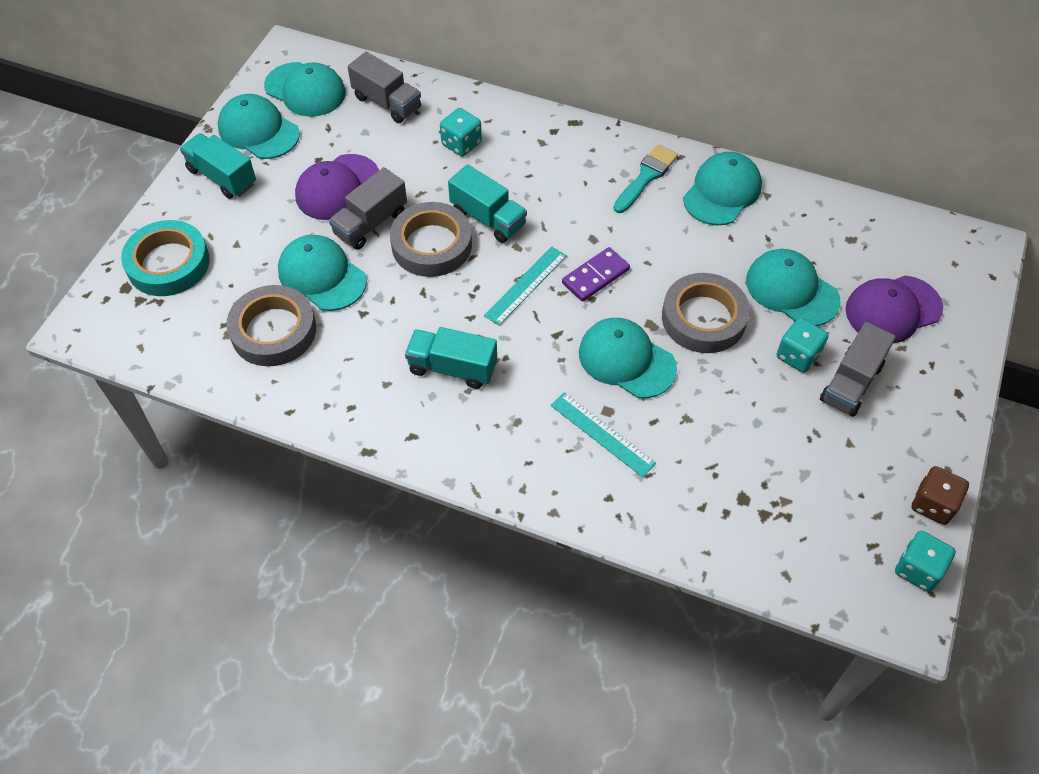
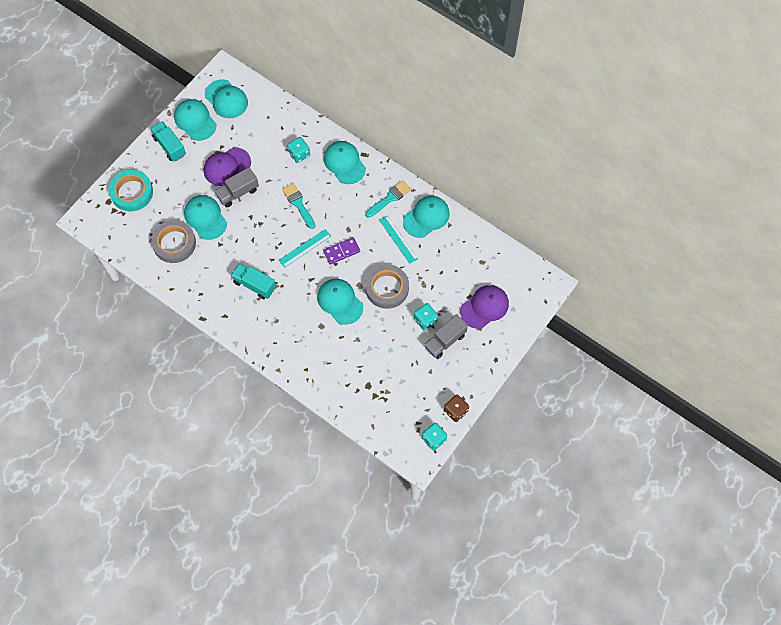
camera: 15 degrees right, 10 degrees up
(387, 103) = (267, 118): grey truck -> none
(431, 245) = (265, 213): grey tape -> none
(488, 218) = (298, 204): turquoise truck -> turquoise brush
(602, 434) = (314, 337): turquoise ruler -> turquoise ruler (398, 239)
(791, 290) = (438, 284): turquoise cap -> turquoise cap (344, 163)
(893, 309) = (484, 307): purple cap -> purple cap turned 150 degrees clockwise

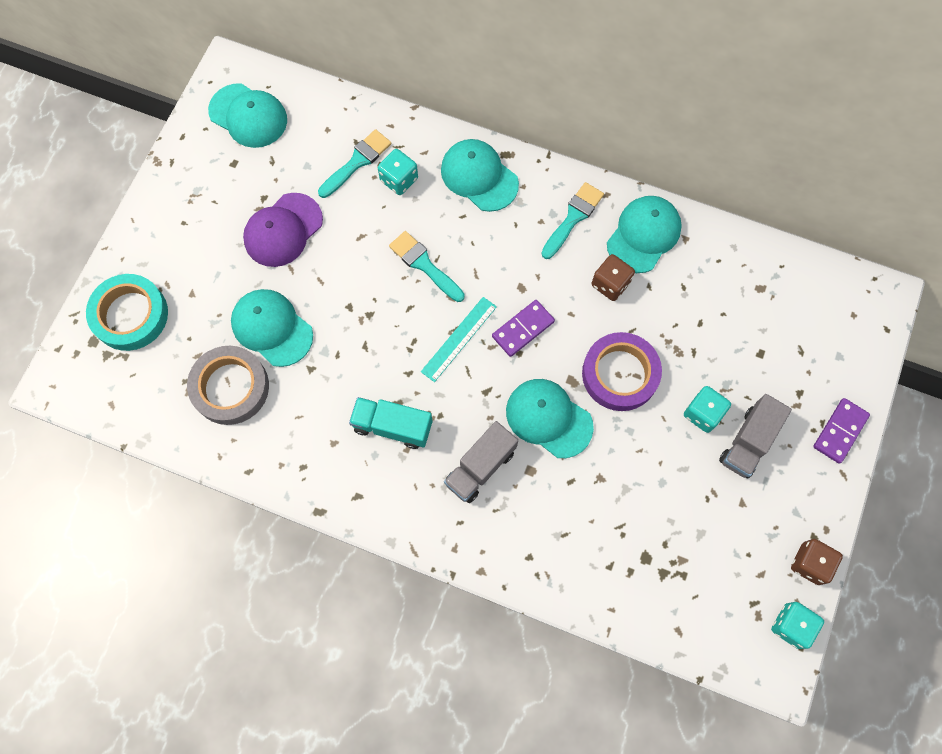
camera: 15 degrees left, 5 degrees up
(169, 146) = (174, 218): turquoise truck -> none
(195, 120) = (205, 164): turquoise cap -> none
(238, 193) = (315, 270): grey truck -> grey truck (480, 467)
(279, 139) = (357, 162): none -> turquoise brush
(387, 288) = (620, 374): grey tape -> purple tape
(398, 239) = (610, 284): turquoise ruler -> brown dice
(484, 307) = (792, 365): purple cap -> none
(498, 348) = (840, 431): none -> purple domino

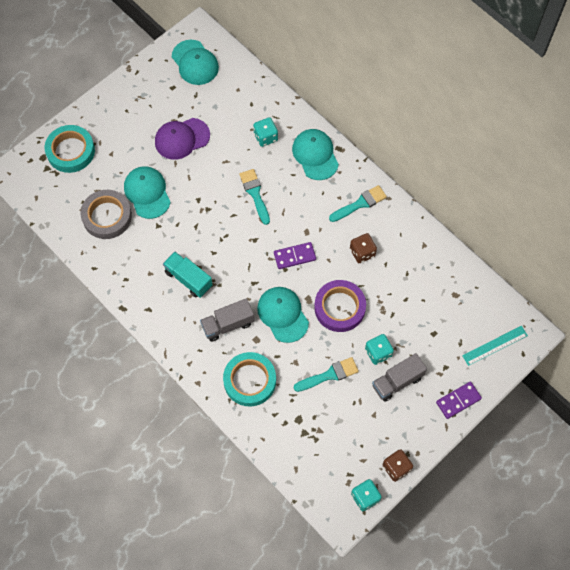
camera: 25 degrees right, 5 degrees down
(357, 162) = (246, 116): turquoise brush -> turquoise brush (329, 375)
(459, 339) = (253, 246): turquoise ruler -> turquoise ruler (495, 345)
(551, 534) = (250, 381): none -> turquoise tape
(643, 235) = (399, 232): turquoise cap -> none

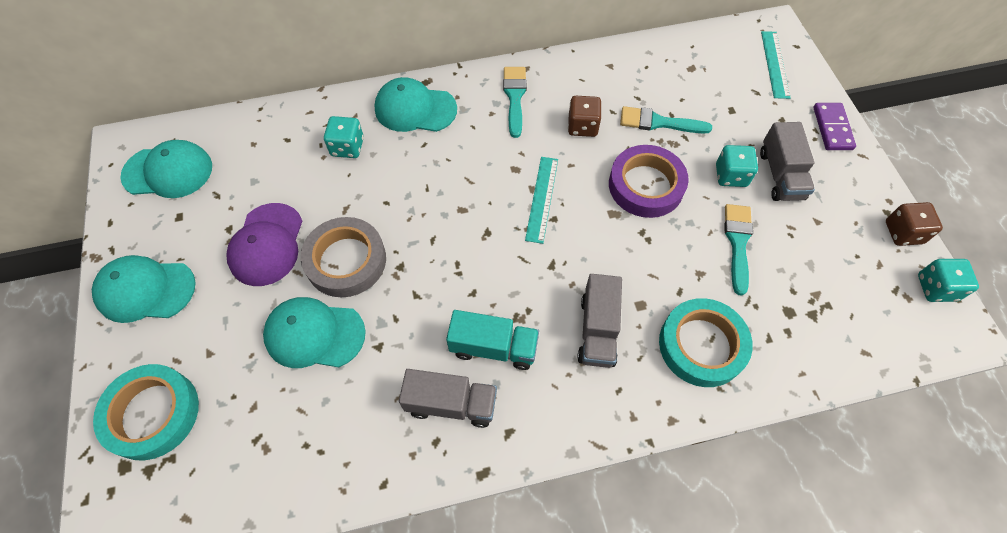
camera: 60 degrees left, 5 degrees down
(107, 216) = (309, 415): grey tape -> grey tape (346, 261)
(148, 275) = (451, 404): none -> grey truck
(188, 279) = (493, 347): turquoise truck -> turquoise truck turned 150 degrees counterclockwise
(255, 194) = (419, 198): turquoise brush -> turquoise brush (658, 122)
(283, 314) = (620, 254): turquoise cap -> turquoise cap (145, 290)
(294, 256) = (542, 199): purple domino -> turquoise ruler

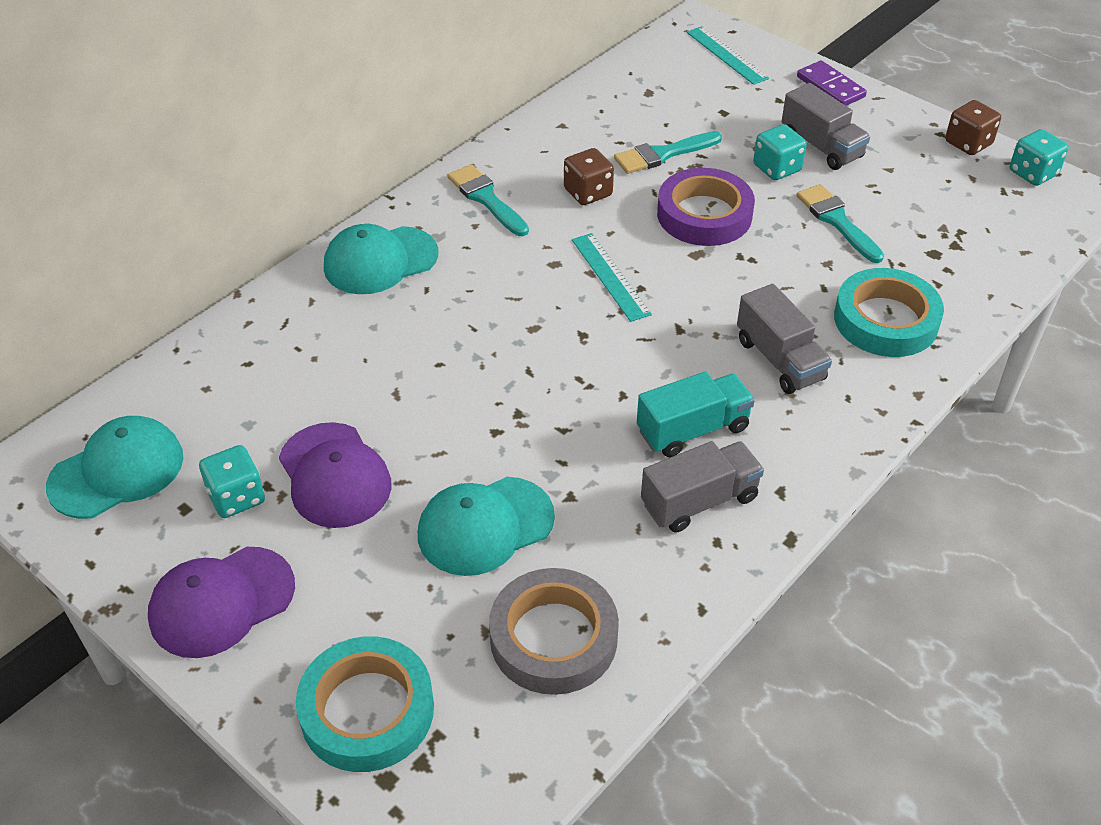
camera: 35 degrees left, 15 degrees down
(145, 290) = (221, 602): turquoise cap -> purple cap
(346, 261) = (449, 440): grey tape -> grey tape (553, 638)
(347, 147) = (335, 334): turquoise dice -> turquoise dice (236, 497)

